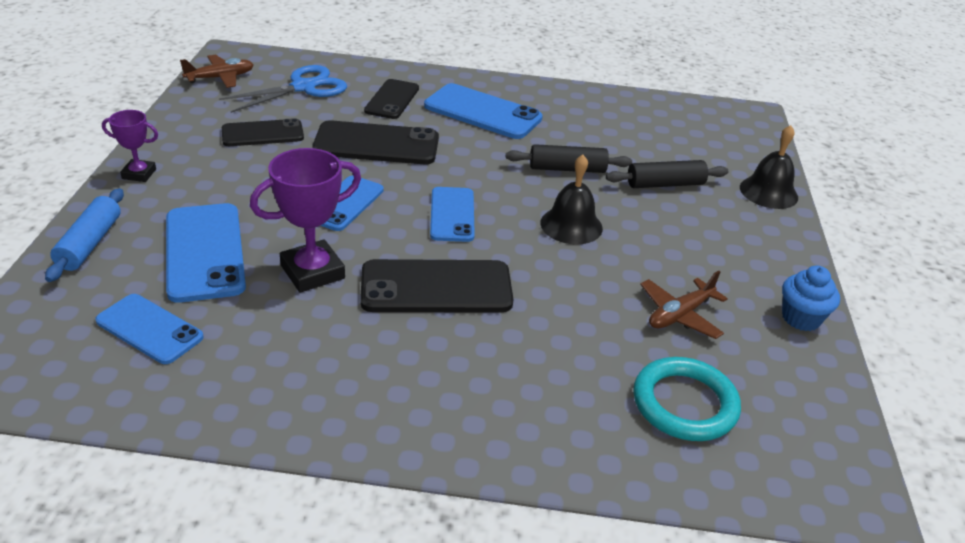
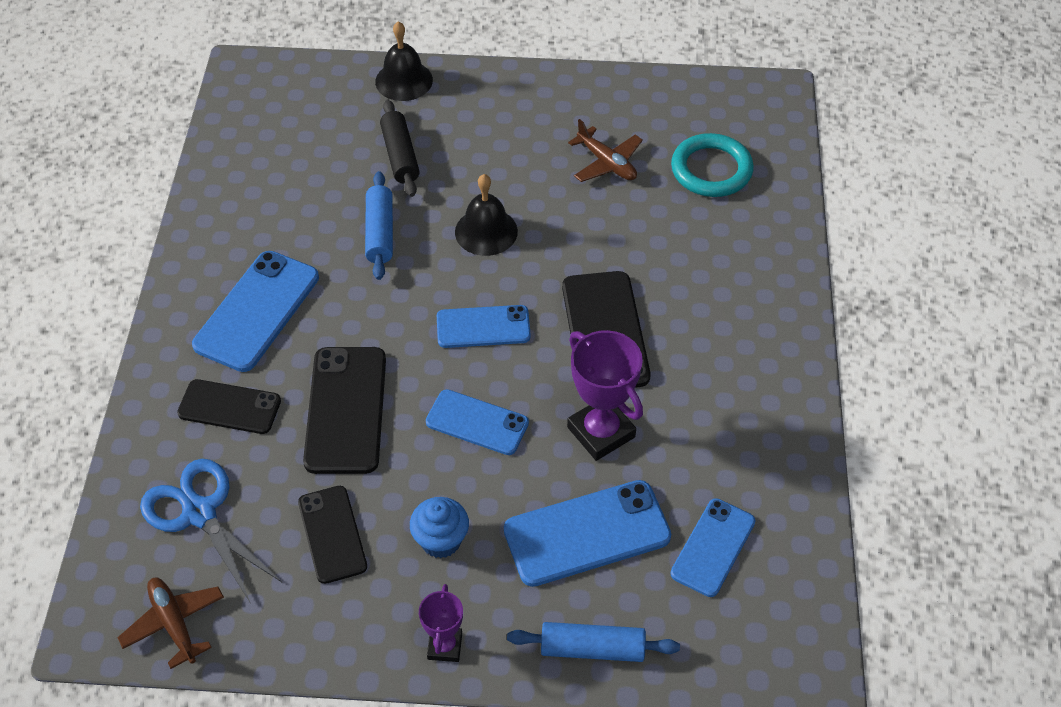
camera: 90 degrees left, 15 degrees up
(567, 169) = (380, 233): black rolling pin -> blue rolling pin
(801, 318) = (594, 89): blue cupcake -> blue cupcake (441, 540)

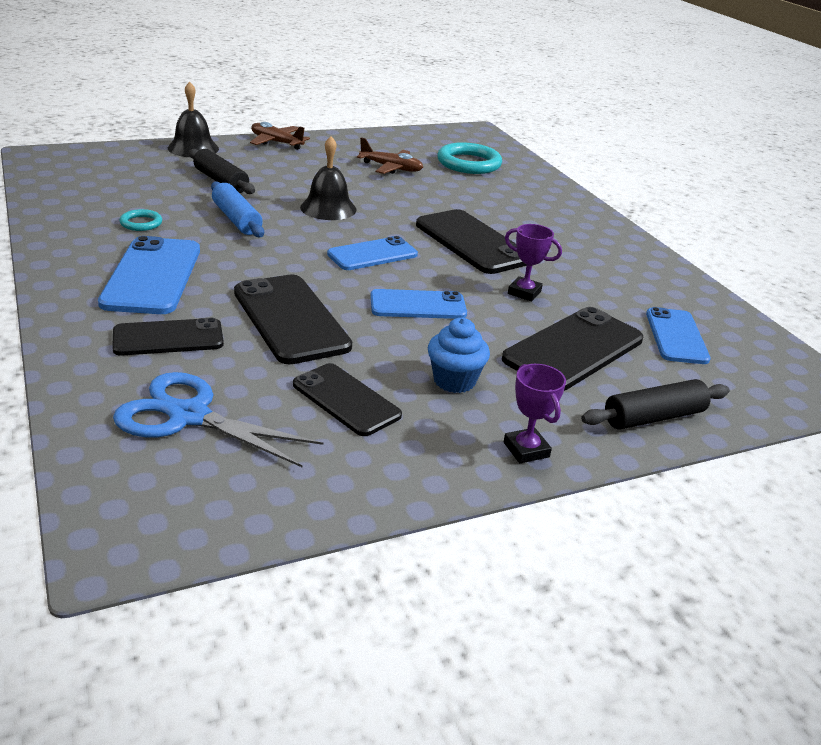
camera: 30 degrees left, 20 degrees down
(174, 624) = (221, 509): brown plane -> brown plane (276, 142)
(285, 219) = (141, 223): none -> turquoise ring
(587, 533) = (574, 349): blue phone -> black phone
(592, 649) = (654, 417): blue rolling pin -> black rolling pin
(601, 432) = (524, 292): purple trophy -> purple trophy, size x0.58

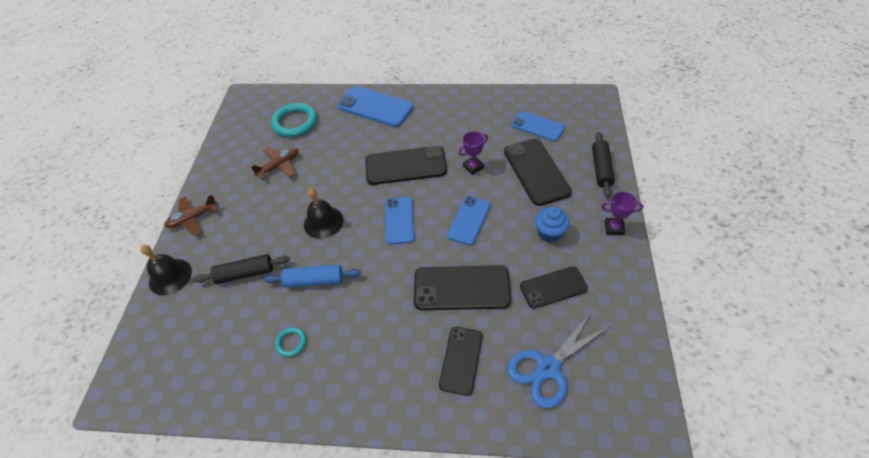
camera: 55 degrees left, 20 degrees up
(152, 276) = (377, 352): blue phone -> blue phone (375, 107)

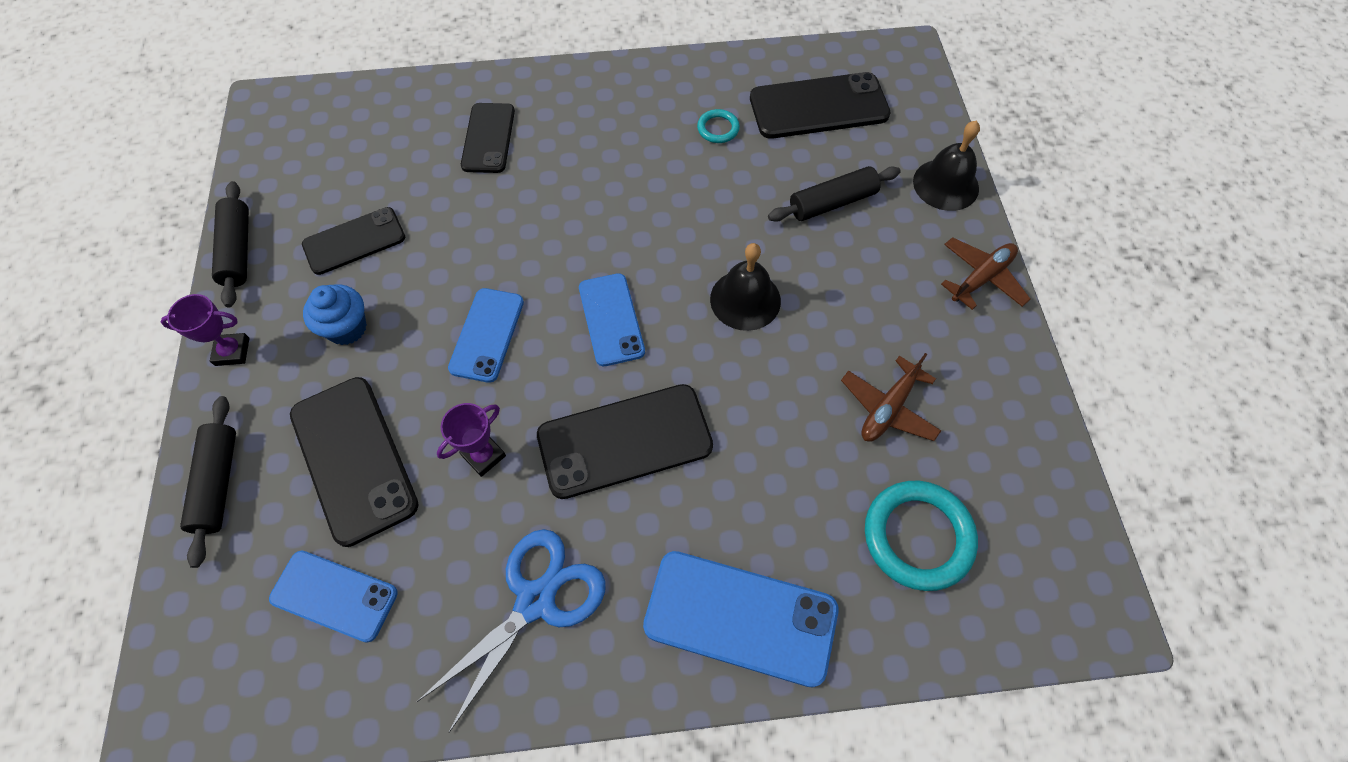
camera: 165 degrees right, 10 degrees up
(315, 280) = (719, 206): blue rolling pin -> none
(461, 288) = (493, 223): black phone -> black phone (818, 107)
(548, 368) = (376, 144): blue scissors -> blue scissors (535, 600)
(631, 291) = (238, 250): none -> black rolling pin

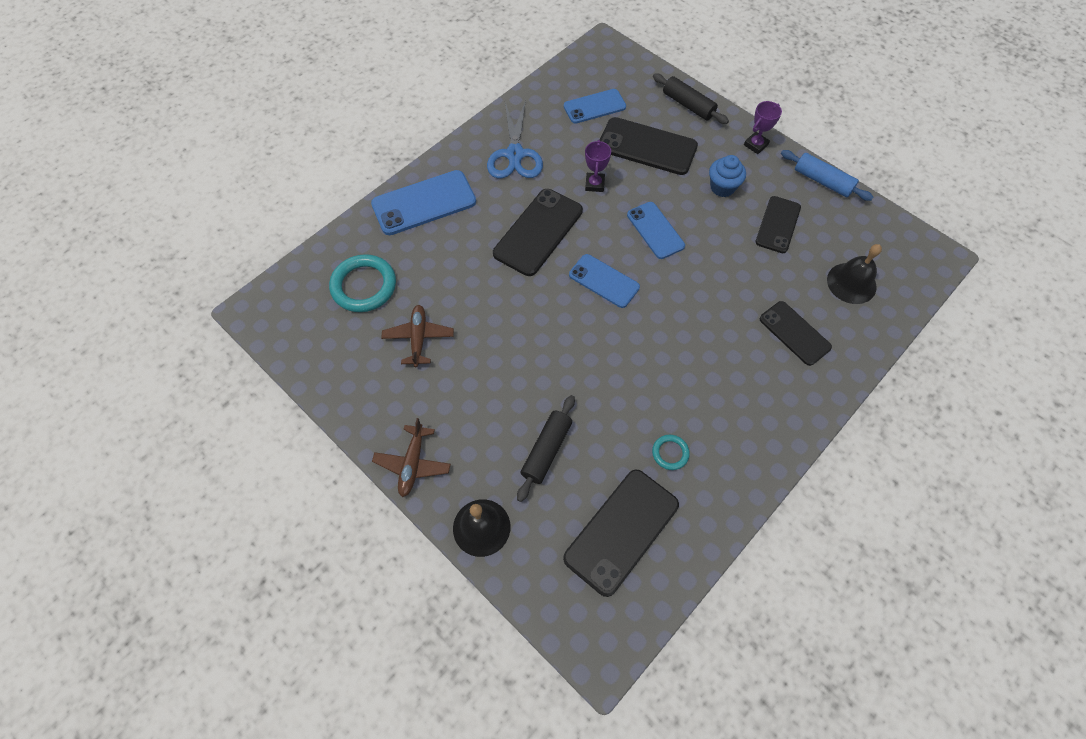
camera: 140 degrees right, 0 degrees up
(238, 250) = (822, 181): black rolling pin -> blue rolling pin
(745, 299) = (544, 343): black bell -> black bell (851, 283)

